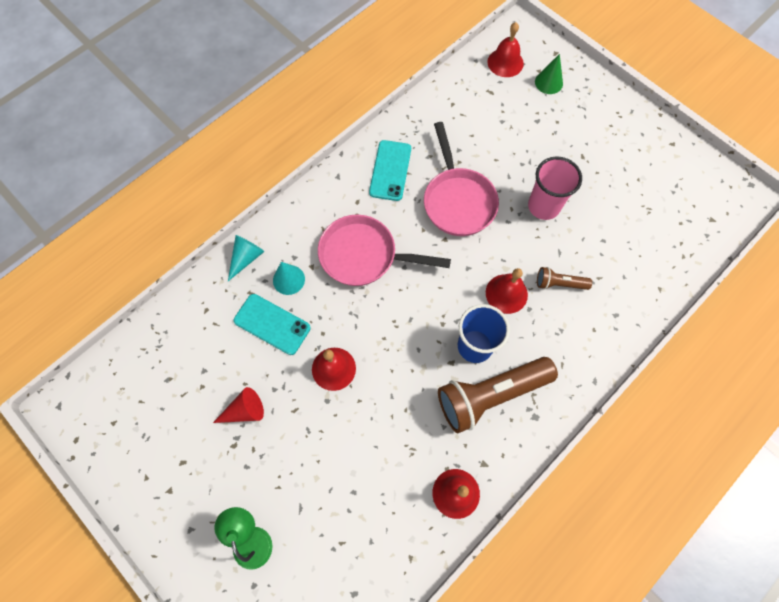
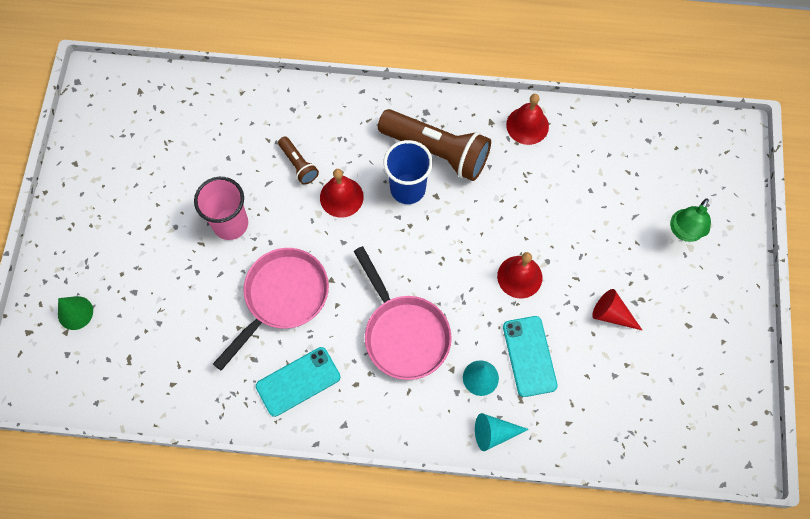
camera: 130 degrees left, 0 degrees up
(505, 62) = (77, 371): red bell -> none

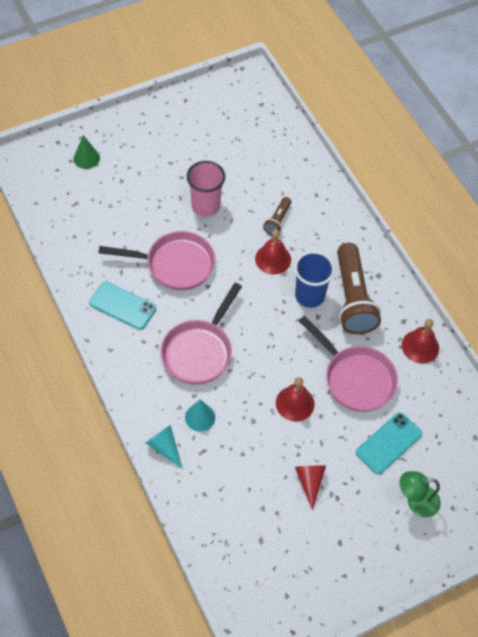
camera: 55 degrees right, 10 degrees down
(526, 204) = (355, 378): none -> pink pan
(529, 356) = (238, 441): turquoise phone -> turquoise phone (388, 443)

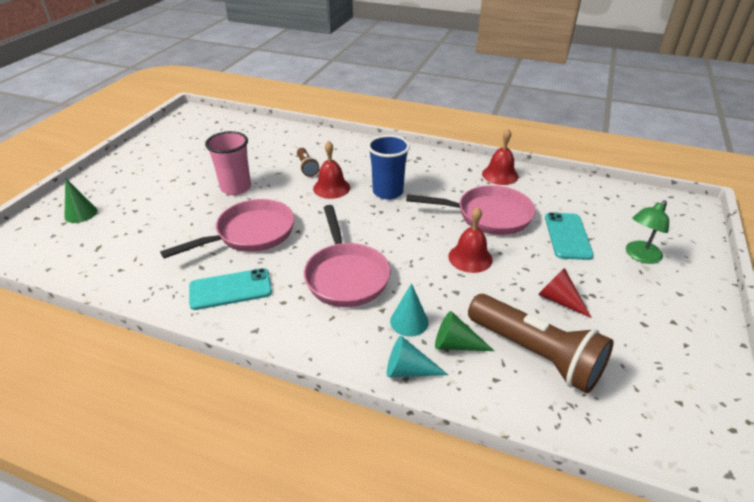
camera: 40 degrees left, 20 degrees down
(208, 455) = (456, 344): none -> green cone
(353, 298) = (420, 177): brown flashlight -> brown flashlight (536, 354)

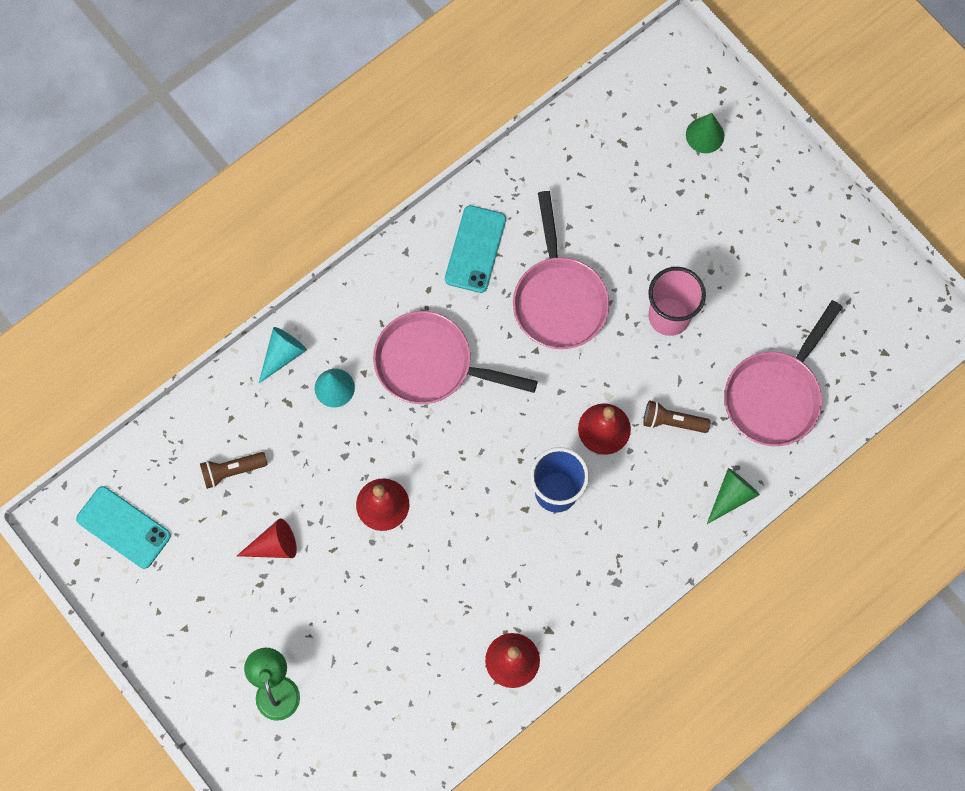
camera: 120 degrees right, 35 degrees up
(456, 344) = (284, 411): green cone -> green cone (731, 495)
(488, 215) = (439, 578): pink pan -> pink pan (775, 395)
(536, 354) = (232, 471): brown flashlight -> brown flashlight, size x0.48
(567, 236) = (351, 639): turquoise phone -> turquoise phone (123, 527)

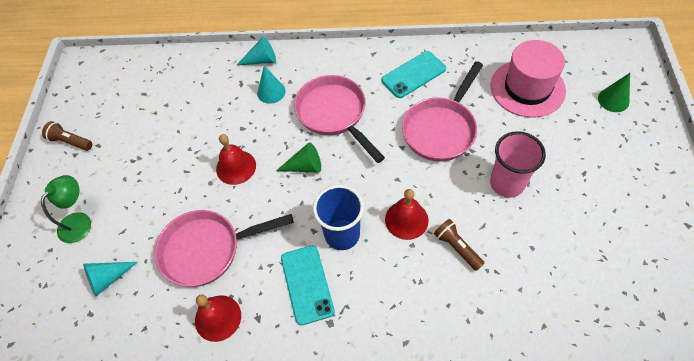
camera: 45 degrees right, 15 degrees down
(123, 527) = (104, 86): turquoise phone -> turquoise phone (307, 284)
(232, 471) = (180, 96): brown flashlight -> brown flashlight (70, 141)
(274, 545) = (160, 146): red cone -> none
(370, 713) = (108, 279): none -> turquoise cone
(609, 181) = (527, 88): none -> pink hat
(731, 495) = (461, 328): green cone -> green cone (305, 166)
(775, 395) = (548, 283): pink pan -> pink pan (207, 250)

